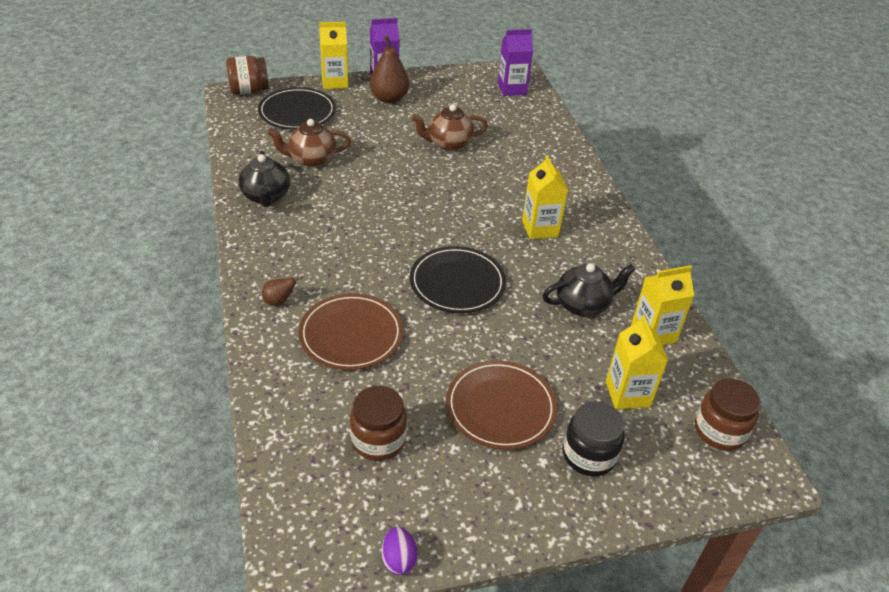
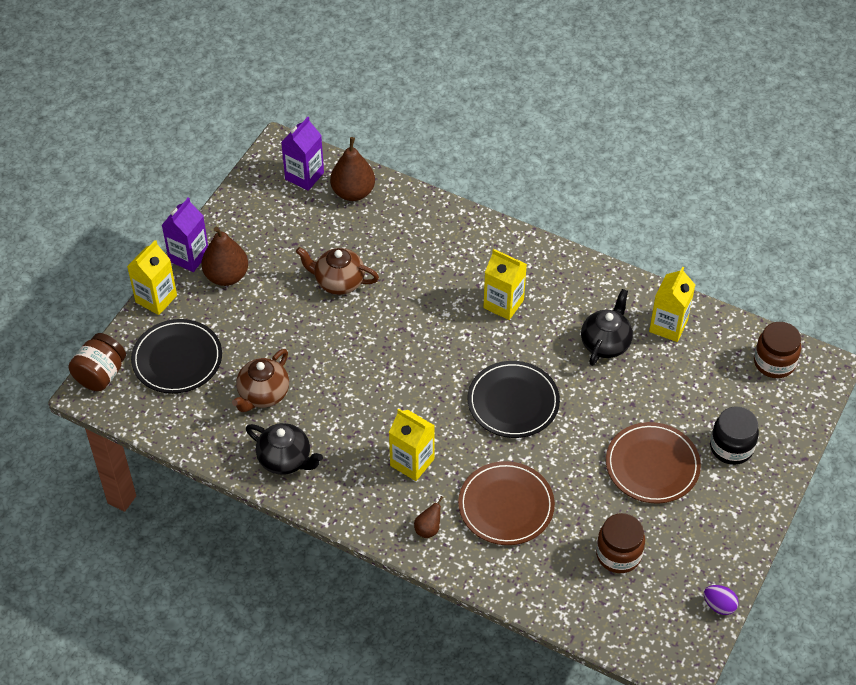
camera: 45 degrees left, 10 degrees up
(449, 144) = (338, 282): brown teapot -> brown teapot turned 75 degrees clockwise
(530, 113) = (353, 192): none -> brown pear
(627, 394) = (704, 385): yellow carton -> yellow carton (412, 462)

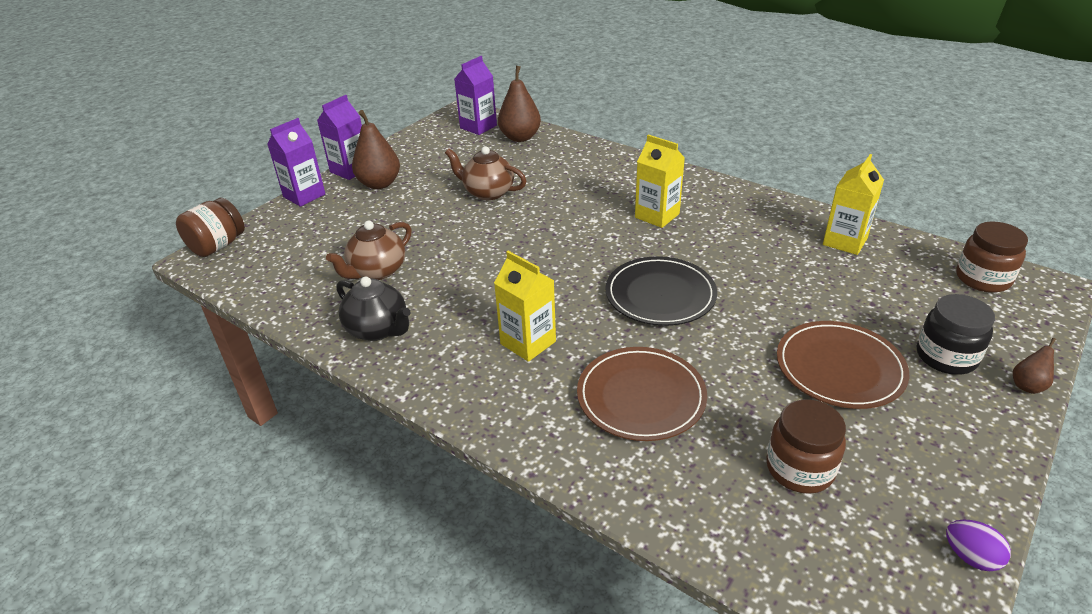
camera: 10 degrees right, 15 degrees down
(156, 299) = (304, 195): yellow carton -> purple carton
(177, 359) = (301, 239): black plate -> none
(428, 529) = (533, 414): brown pear -> brown pear (1028, 385)
(605, 343) = (772, 251): black teapot -> none

